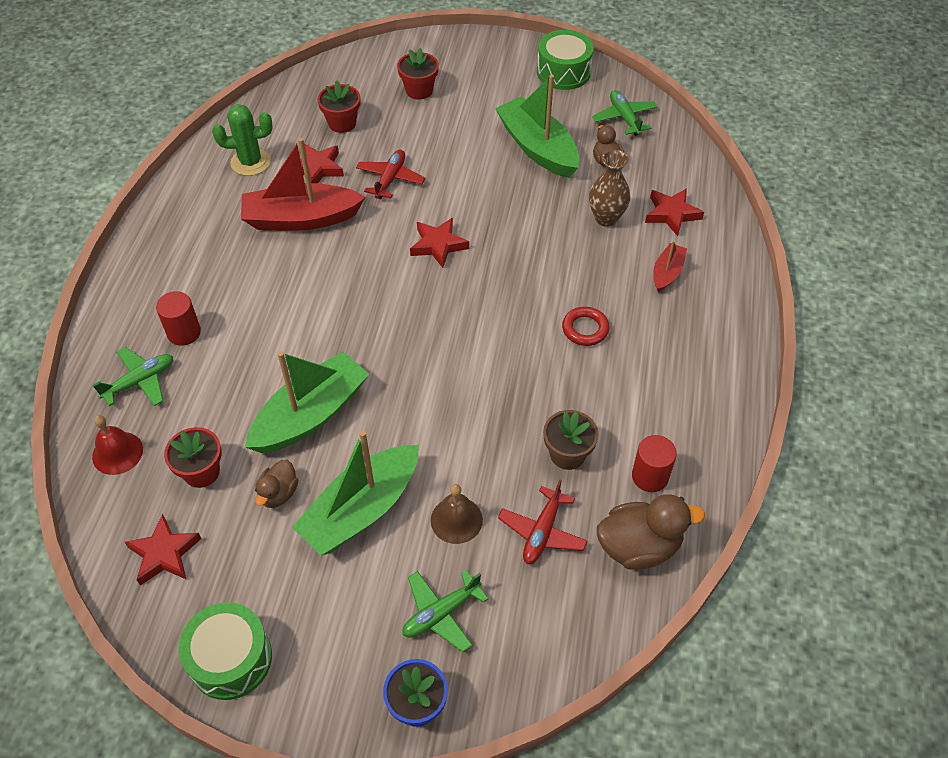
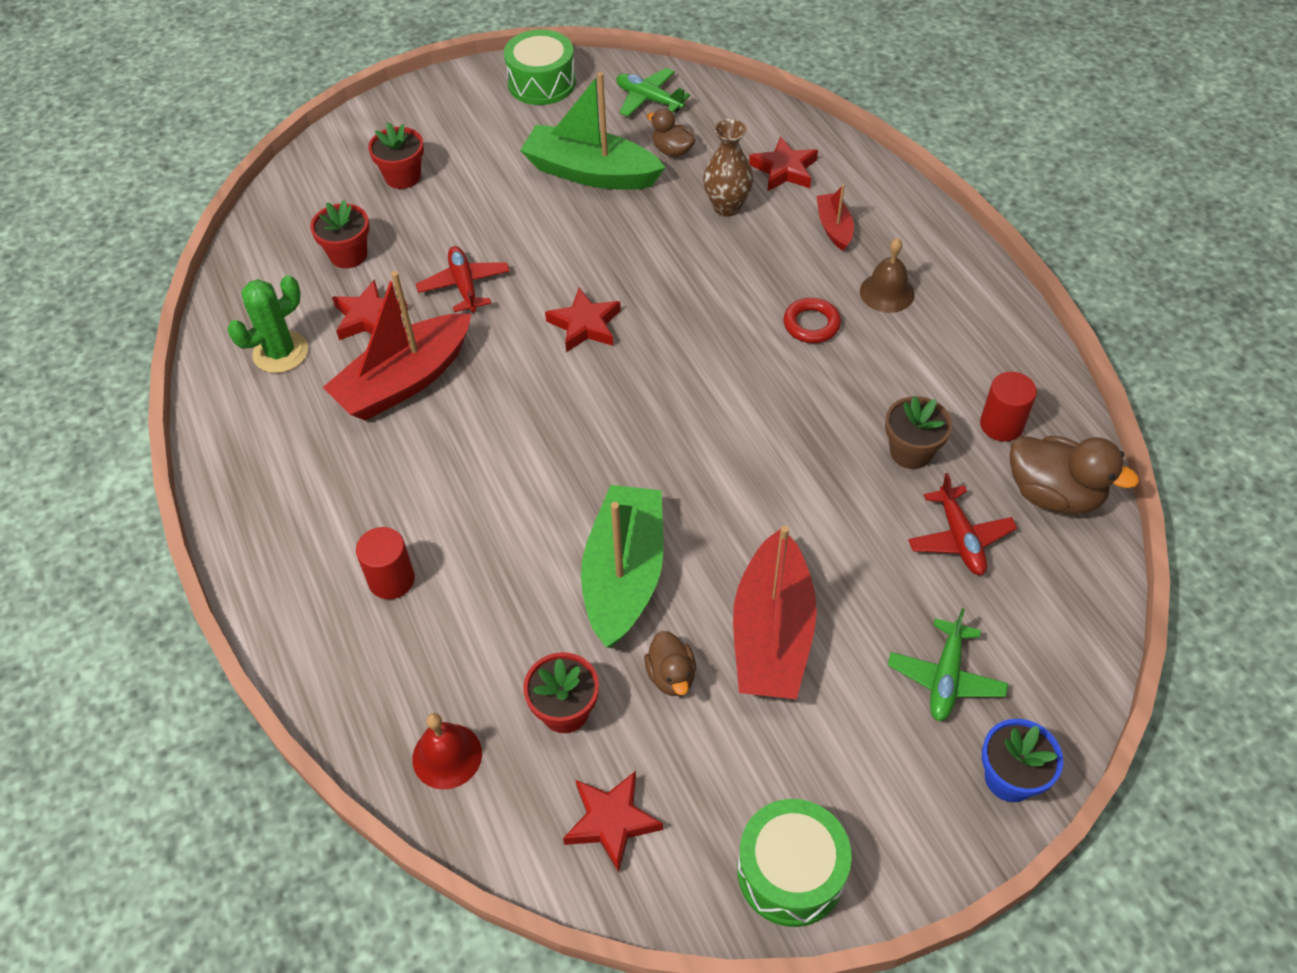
camera: 35 degrees left, 0 degrees up
(140, 381) = (393, 664): green plane -> none
(361, 510) = (772, 634): green boat -> red boat
(456, 520) = (872, 581): brown bell -> brown bell (887, 292)
(639, 546) = (1053, 494): brown duck -> brown duck turned 75 degrees clockwise

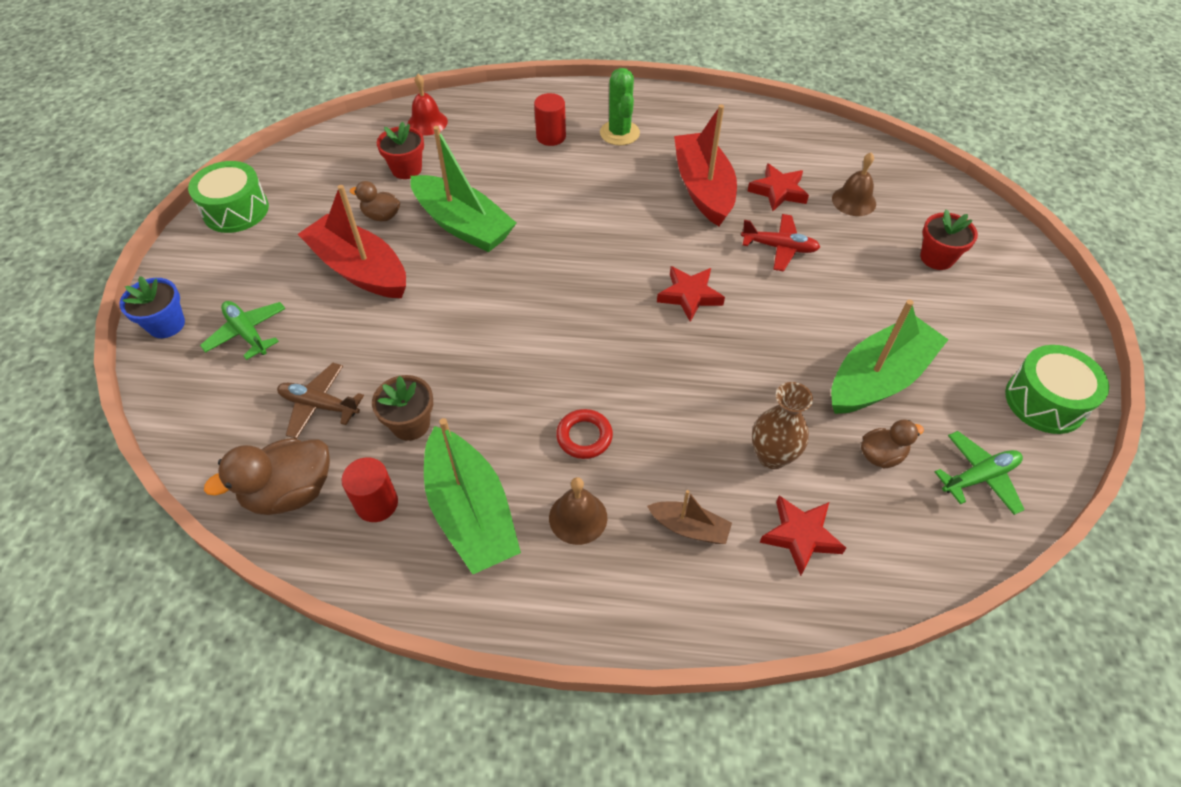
camera: 120 degrees right, 0 degrees up
(280, 352) = (771, 145): green cactus -> green cactus (619, 133)
(348, 255) = (854, 201): red flower pot -> brown bell
(611, 821) = (333, 161): red star -> none
(834, 228) = (689, 528): red boat -> brown boat
(947, 359) = (471, 512): none -> green boat
(959, 538) = (319, 405): red plane -> brown plane

